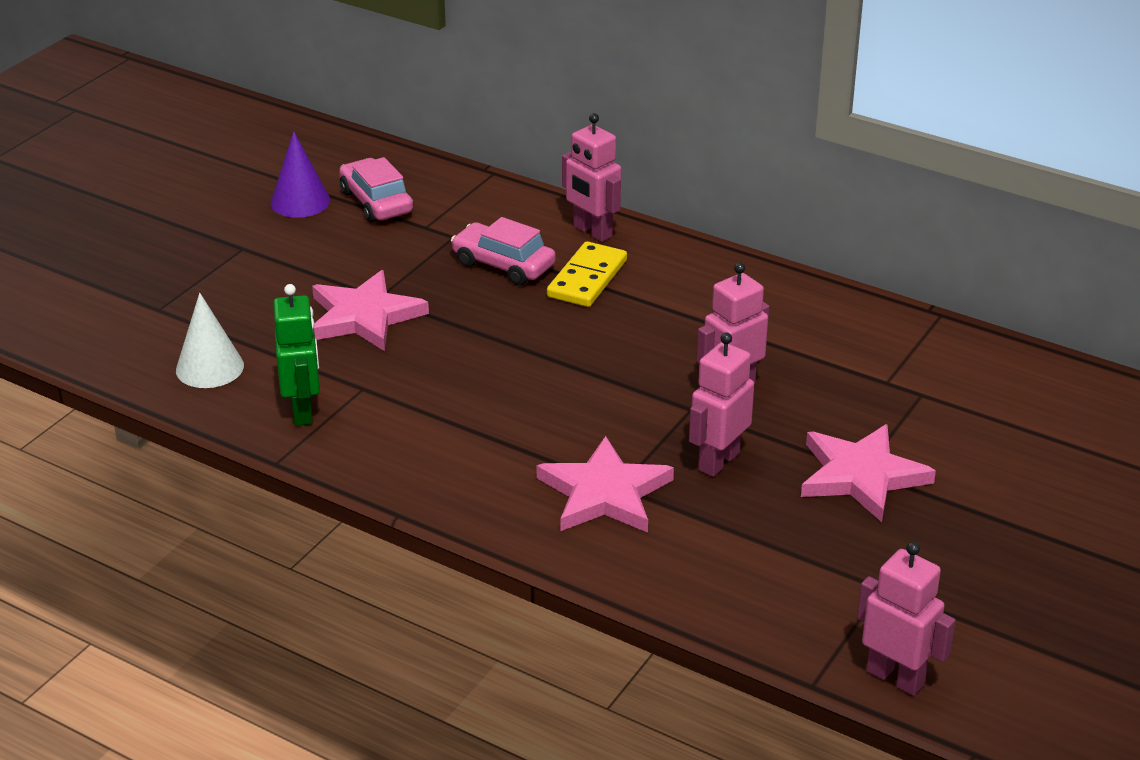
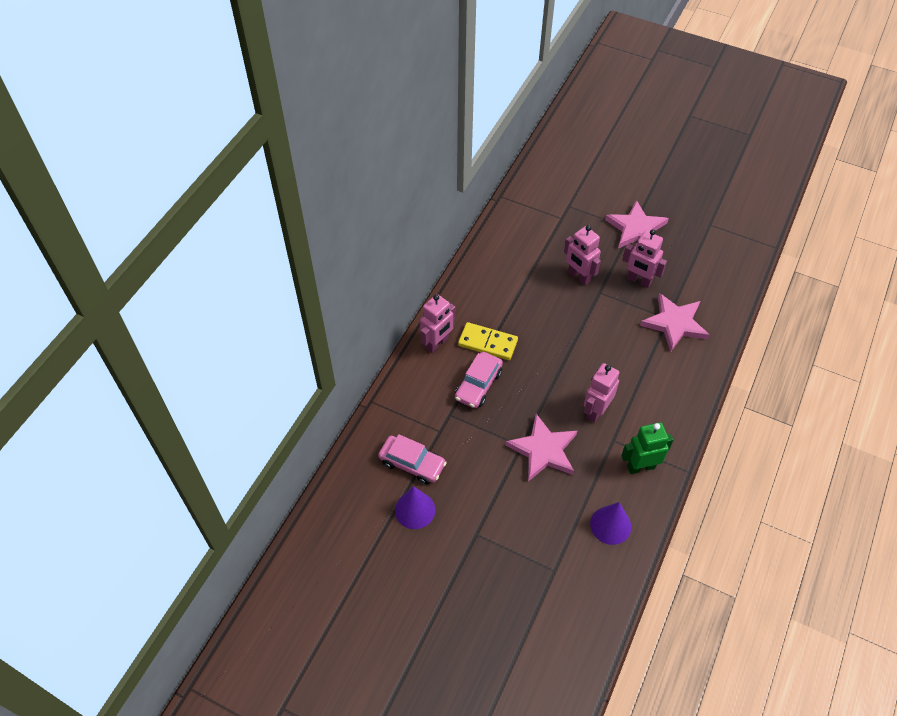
camera: 95 degrees left, 20 degrees up
(209, 367) = (610, 525): white cone -> purple cone
(376, 202) = (412, 463): pink car -> pink car turned 120 degrees counterclockwise
(895, 677) = (763, 222): pink robot -> pink robot (596, 411)

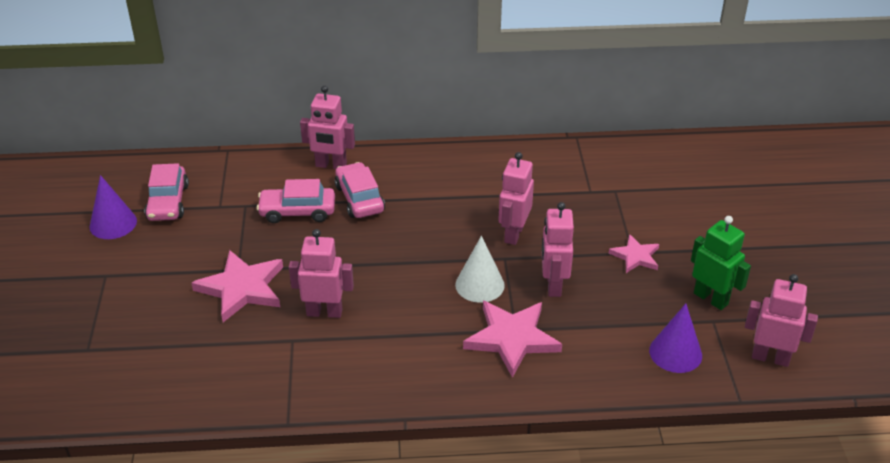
camera: 60 degrees right, 15 degrees down
(488, 343) = (359, 199): yellow domino -> pink car
(610, 525) = (170, 376): purple cone -> purple cone (675, 353)
(617, 317) = (479, 285): none -> white cone
(636, 229) = (635, 256): pink star -> pink star, size x0.58
(641, 466) = (268, 376): green robot -> green robot (711, 298)
(751, 217) = (770, 357): none -> pink robot

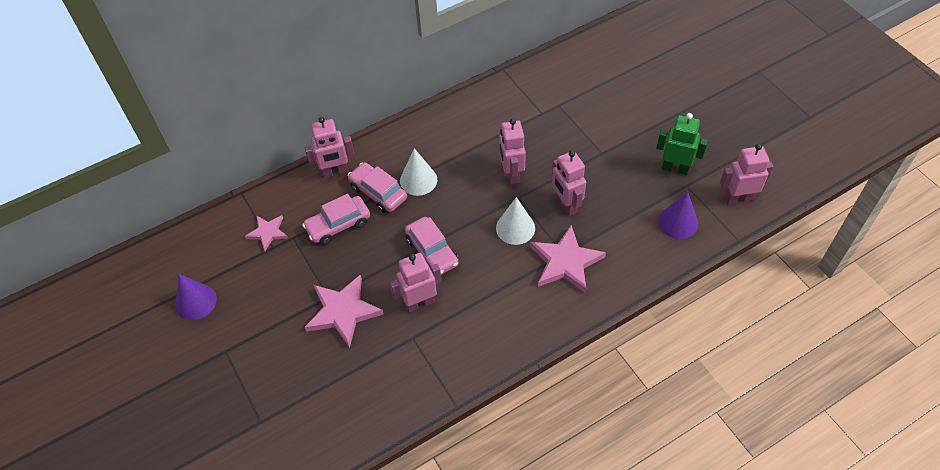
camera: 25 degrees left, 15 degrees up
(168, 202) = (227, 262): pink car -> pink car (432, 251)
(409, 203) = (418, 180): none -> white cone
(635, 256) = (606, 156): pink star -> pink star (268, 232)

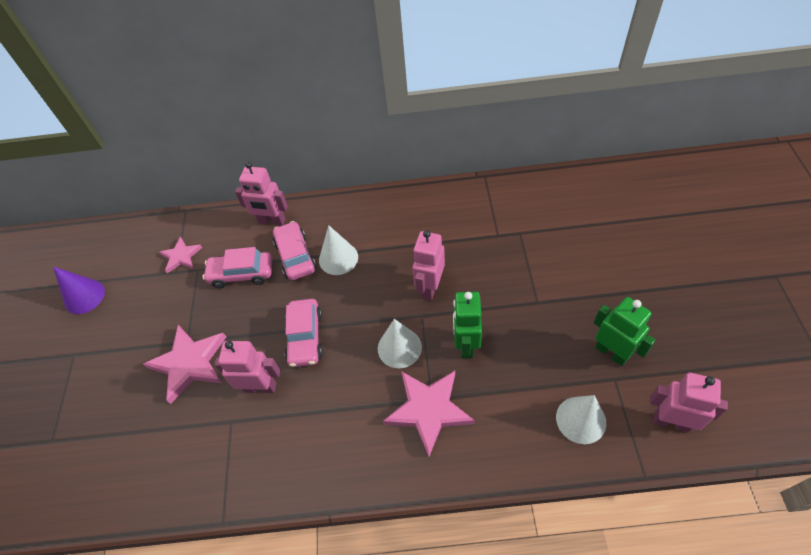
camera: 30 degrees right, 0 degrees up
(566, 205) = (466, 344): pink robot -> green robot
(678, 222) = (581, 419): purple cone -> white cone

